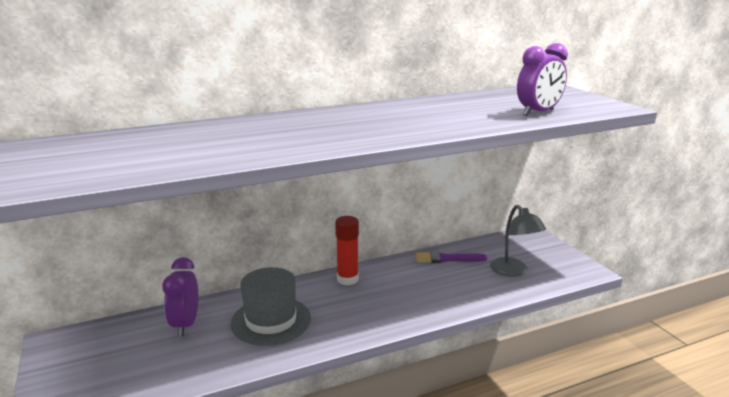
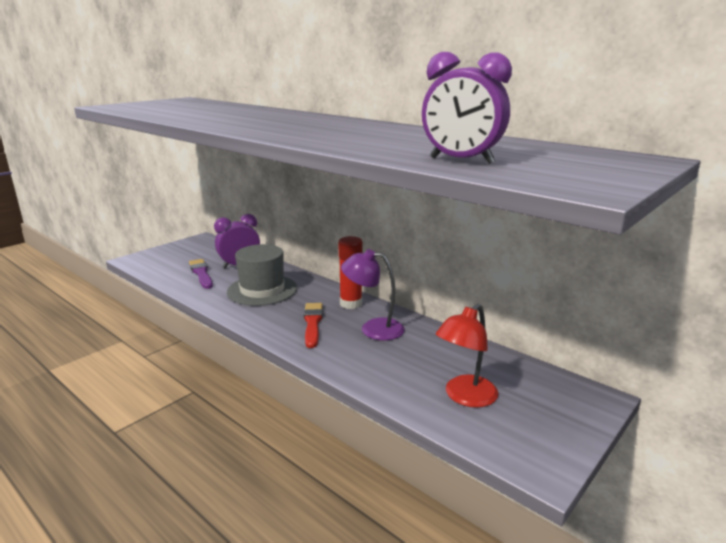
camera: 65 degrees right, 0 degrees up
(369, 306) = (312, 323): none -> red brush
(400, 280) = (373, 328): none -> purple lamp
(447, 259) = (446, 346): purple brush -> purple brush (201, 273)
(513, 272) = (465, 397): grey lamp -> red lamp

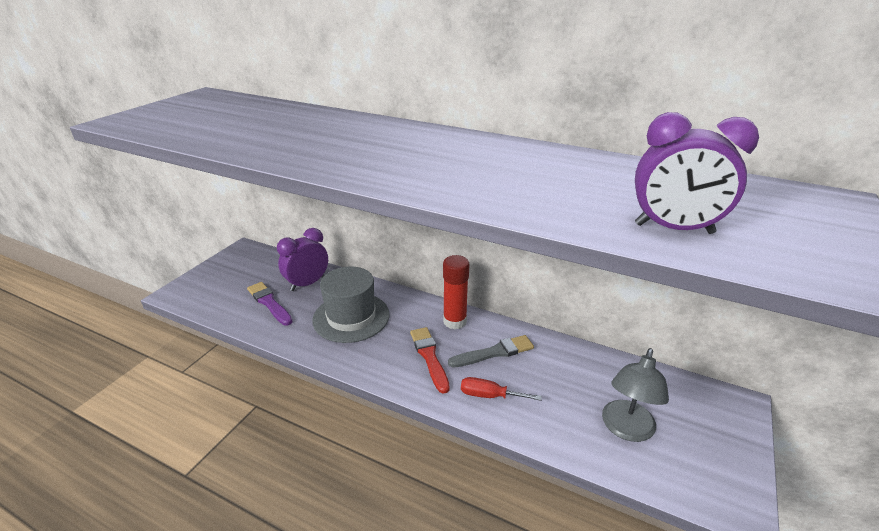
camera: 15 degrees left, 10 degrees up
(349, 355) = (489, 395): none -> red screwdriver
(373, 328) = (494, 352): purple lamp -> grey brush
(465, 397) = (626, 429): red lamp -> grey lamp

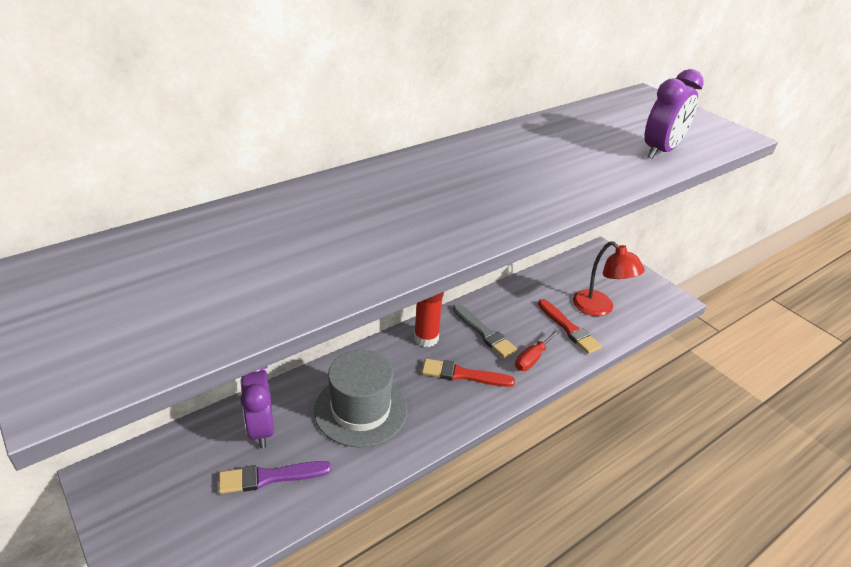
camera: 65 degrees left, 5 degrees up
(494, 352) = (484, 333): grey brush -> grey brush turned 135 degrees clockwise
(563, 411) = (569, 328): none -> red brush
(626, 429) = (599, 308): grey lamp -> red lamp

